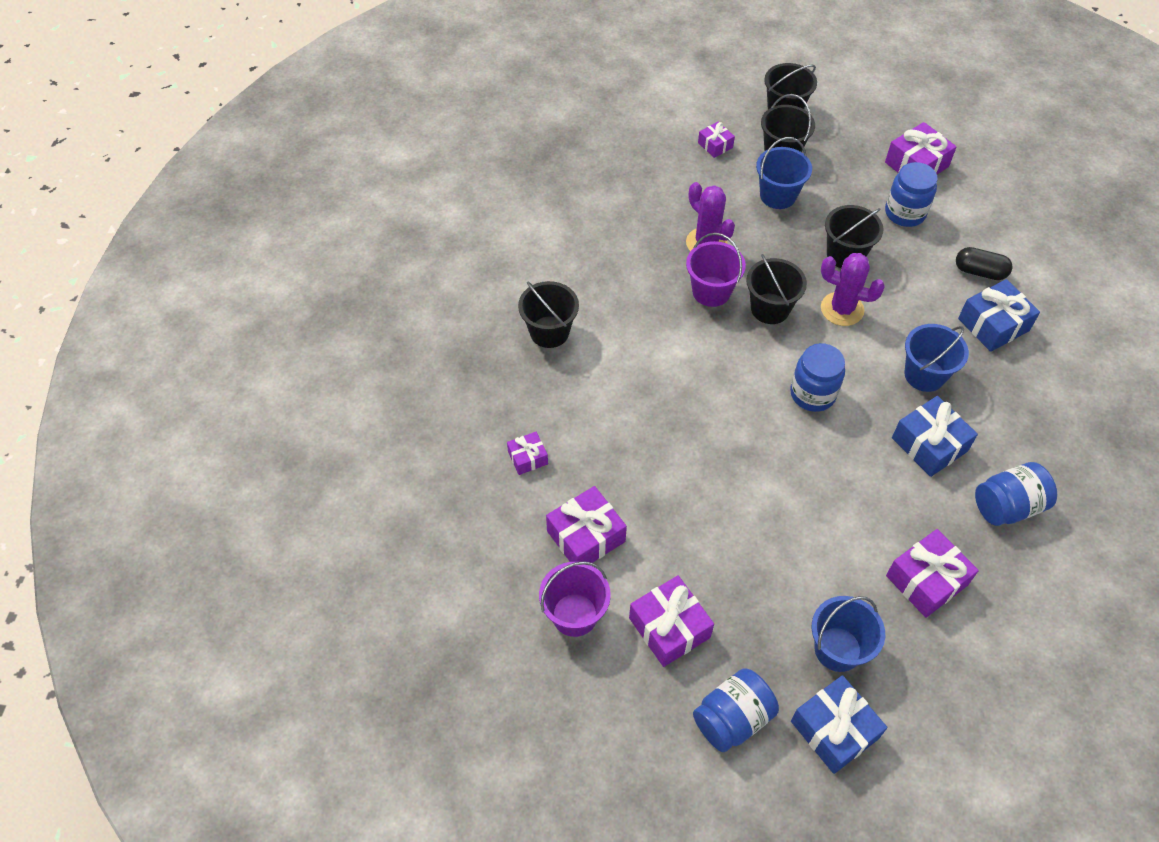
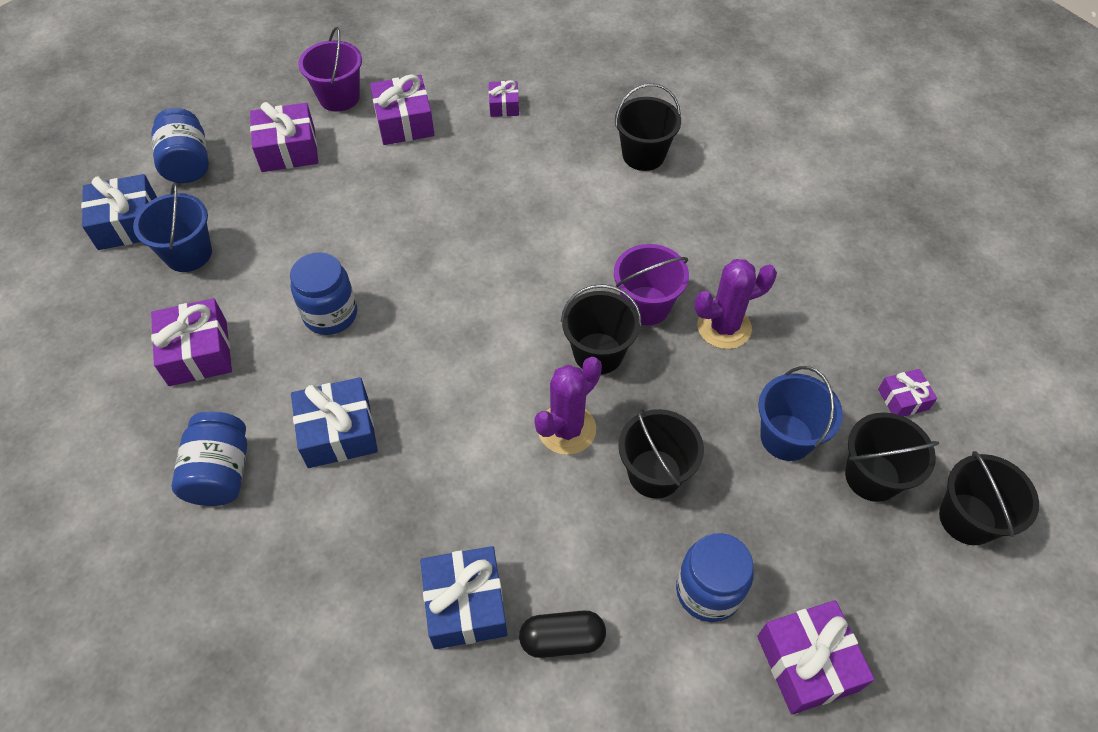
camera: 110 degrees right, 0 degrees up
(812, 394) = (462, 347): blue jar -> blue jar (330, 314)
(924, 375) = (430, 475): blue bucket -> none
(979, 272) = (562, 639): black capsule -> black capsule turned 45 degrees clockwise

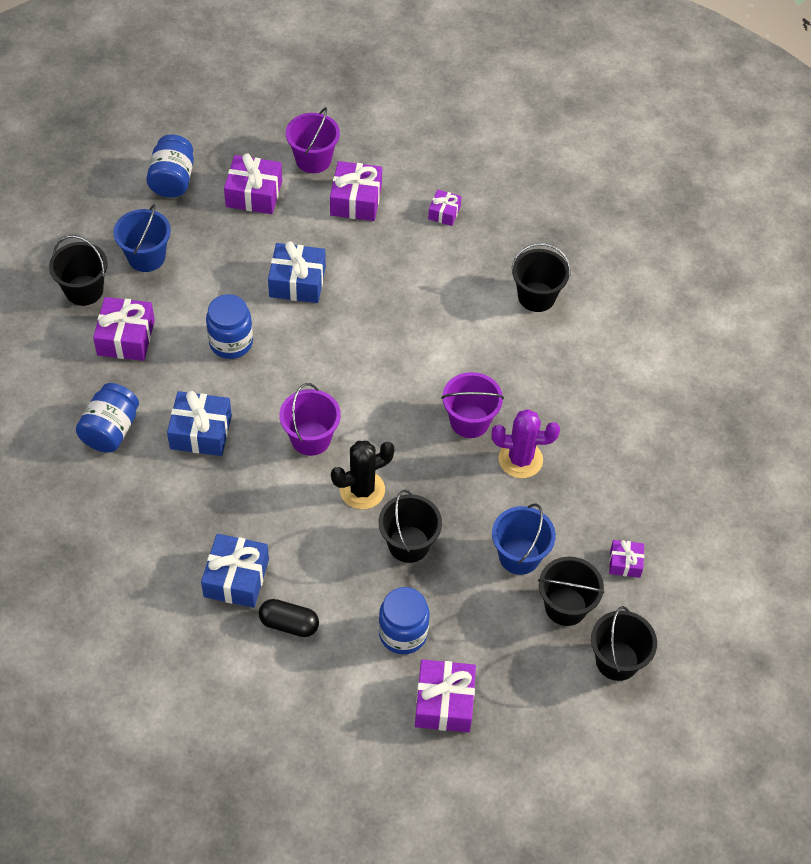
camera: 20 degrees right, 0 degrees up
(128, 224) = (111, 217): blue gift -> blue gift (297, 282)
(476, 391) = (311, 438): none -> purple bucket
(567, 429) = (362, 490): purple cactus -> black cactus
(598, 353) = (413, 444): black bucket -> black bucket (84, 290)

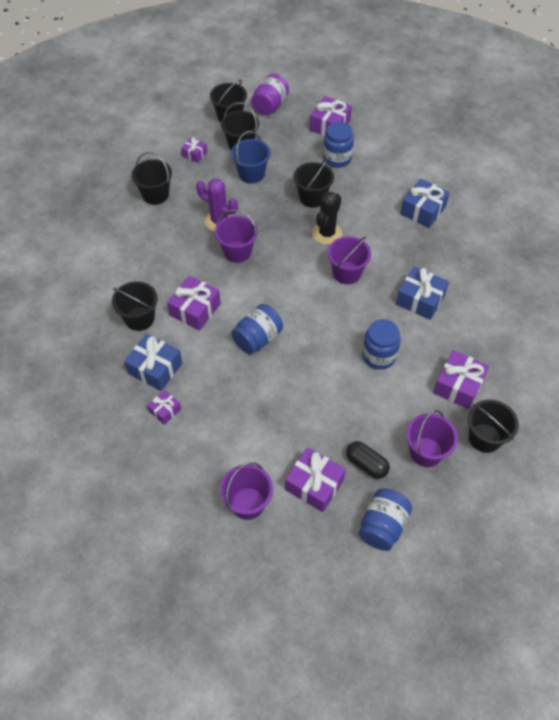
camera: 155 degrees left, 0 degrees up
(110, 430) = (483, 320): blue jar -> blue jar (257, 338)
(146, 257) = (426, 452): blue bucket -> purple bucket
(289, 624) = (399, 180): black capsule -> black capsule (366, 464)
(297, 282) = (310, 388): blue gift -> blue gift (155, 368)
(356, 200) = (230, 447): purple gift -> purple gift (195, 309)
(362, 490) = (327, 233): black cactus -> black cactus turned 60 degrees counterclockwise
(565, 712) = (270, 106): none -> purple jar
(633, 471) = (155, 195): none -> black bucket

